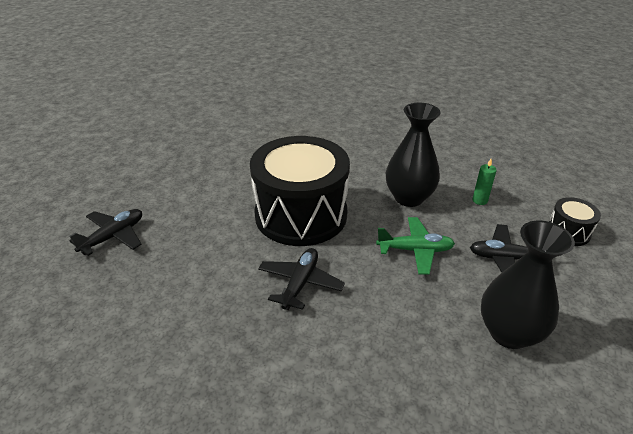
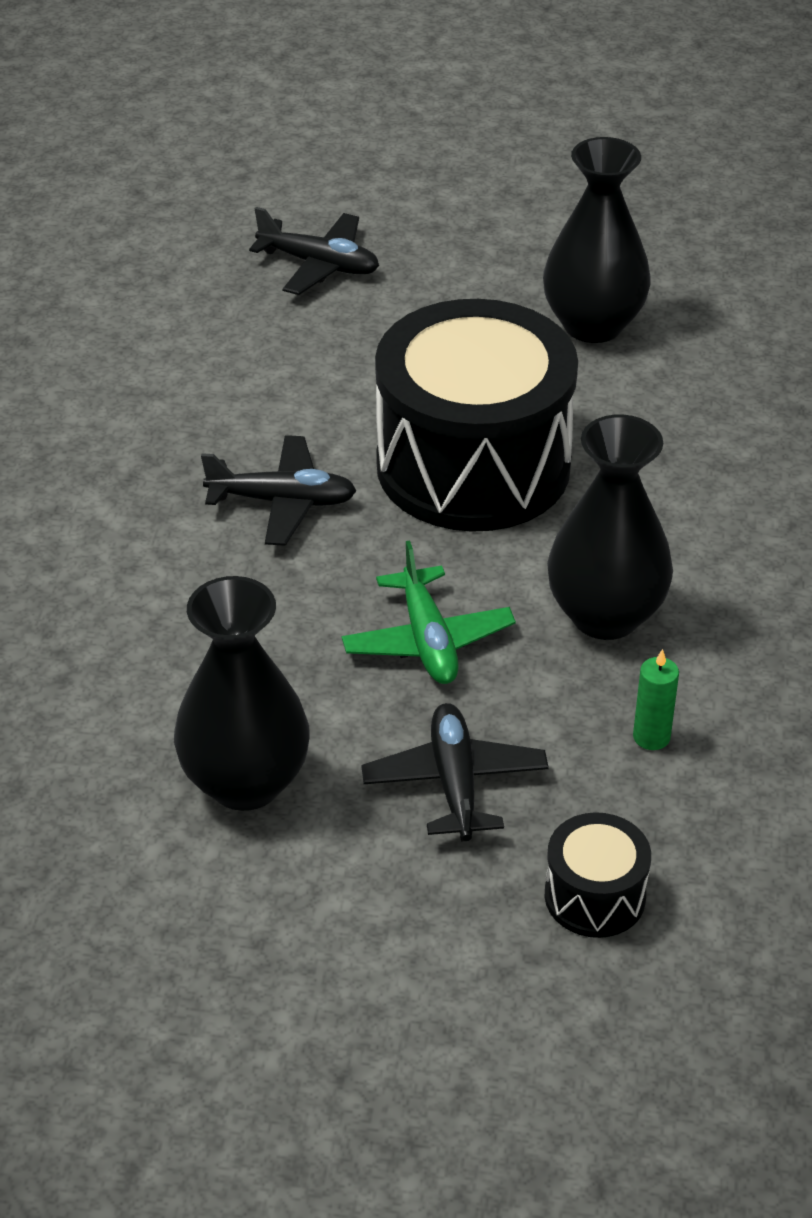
camera: 75 degrees right, 5 degrees up
(224, 164) = (593, 325): none -> black vase

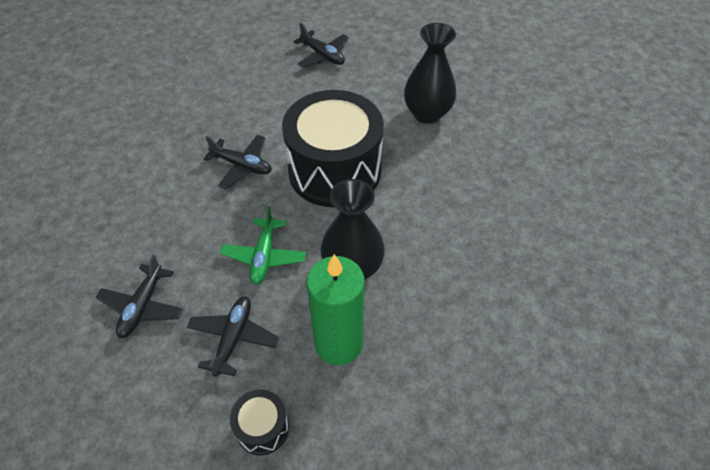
camera: 20 degrees right, 10 degrees up
(245, 782) = (142, 306): black vase -> black plane
(651, 737) = (338, 343): green candle -> green candle, size x2.50

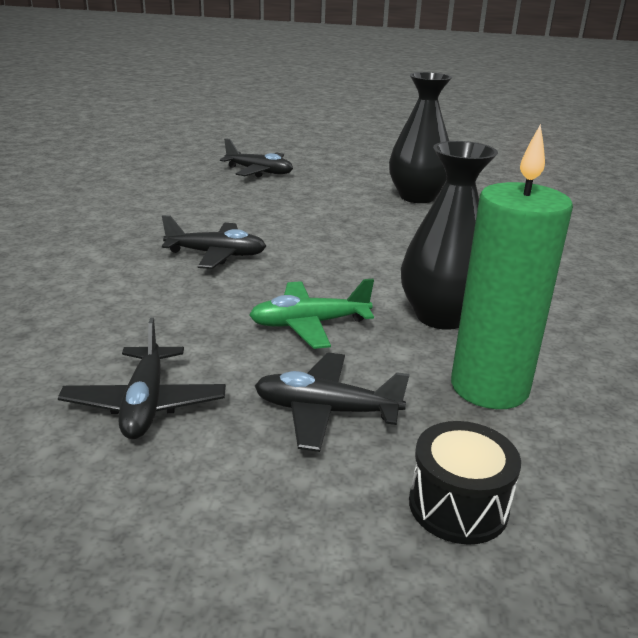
camera: 20 degrees left, 25 degrees down
(233, 338) = (326, 411): black plane -> black plane turned 75 degrees counterclockwise
(264, 256) = (309, 324): green plane -> green plane turned 90 degrees clockwise
(334, 171) = (345, 245): black drum -> none

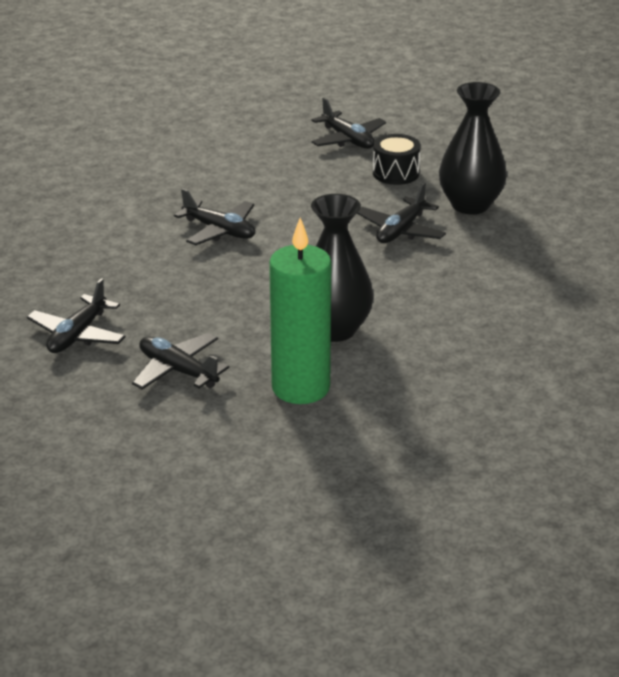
camera: 30 degrees right, 5 degrees up
(309, 324) = (229, 309): green plane -> none
(387, 223) = (401, 230): none -> black plane
(458, 506) = (196, 441): black drum -> black drum (395, 173)

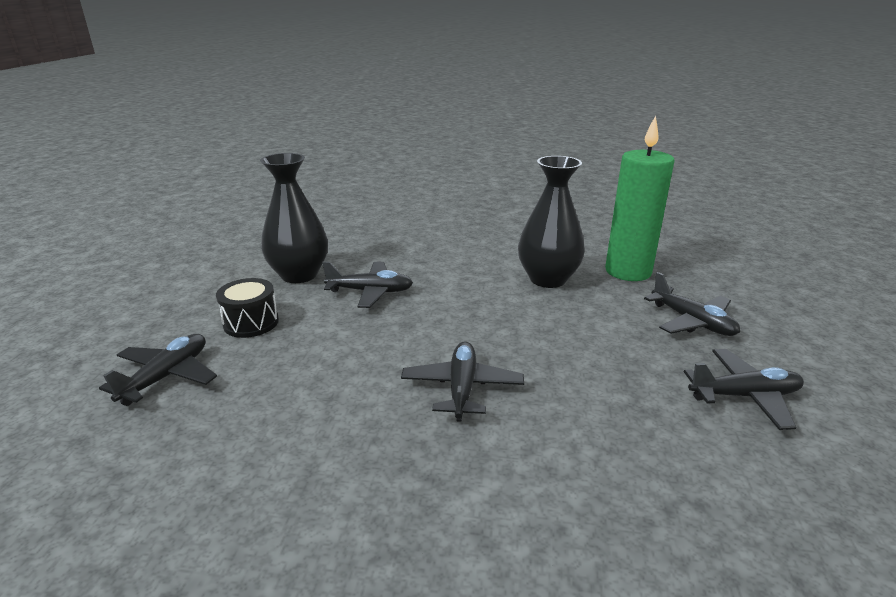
camera: 120 degrees left, 5 degrees down
(178, 370) = (692, 322): black plane -> black plane turned 45 degrees counterclockwise

